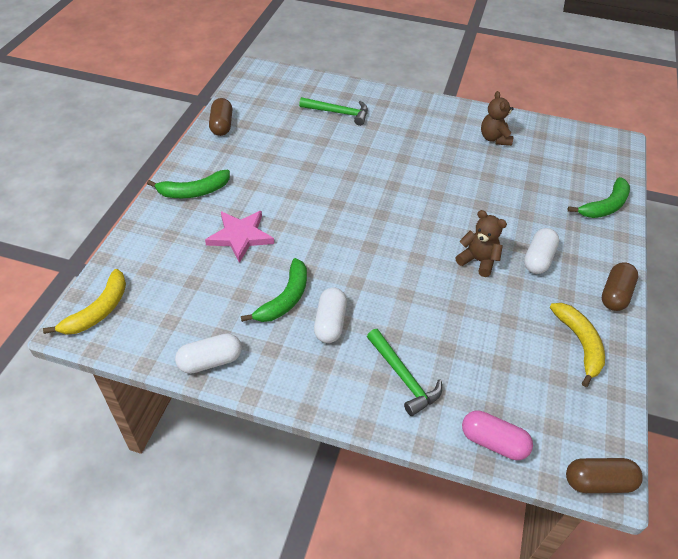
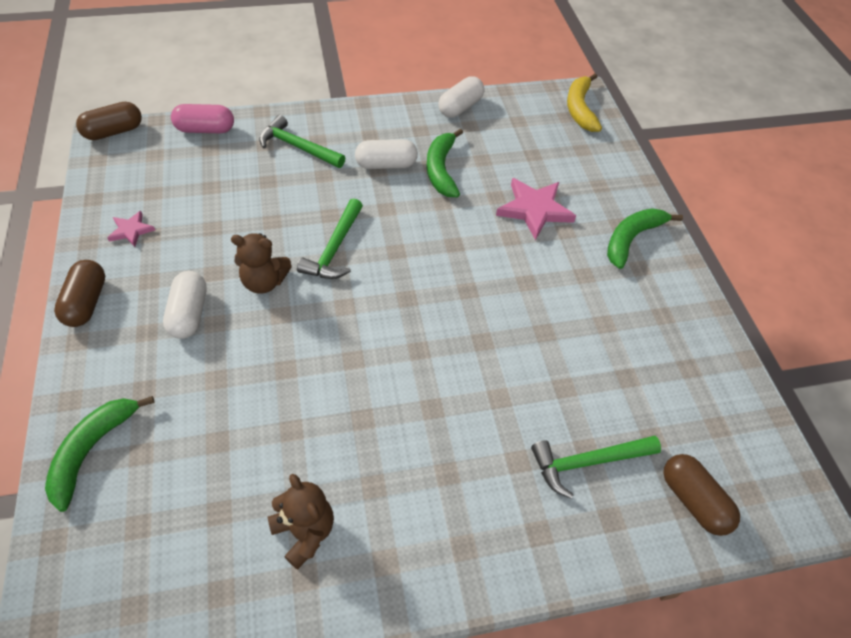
camera: 150 degrees right, 5 degrees up
(222, 125) = (711, 350): brown capsule -> brown capsule (693, 500)
(330, 323) = (386, 165): white capsule -> white capsule turned 75 degrees counterclockwise
(415, 265) = (335, 249): none -> green hammer
(580, 344) = (131, 230): yellow banana -> pink star

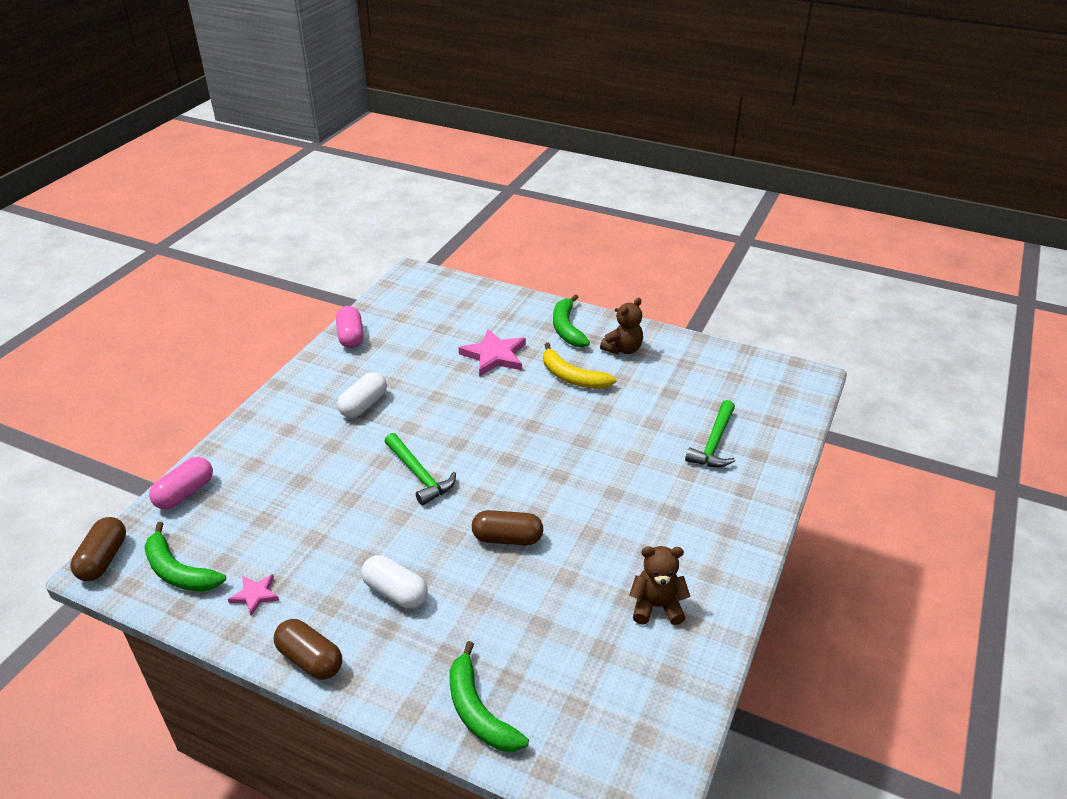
camera: 50 degrees left, 15 degrees down
(264, 282) = (410, 531): brown teddy bear -> brown teddy bear (623, 349)
(298, 147) = (282, 445): green hammer -> none
(441, 169) = (403, 379): green banana -> green banana (178, 571)
(460, 107) = (351, 337): white capsule -> pink capsule
(580, 109) = (425, 283): yellow banana -> yellow banana (572, 377)
(693, 500) = (773, 415): brown capsule -> brown capsule (507, 538)

